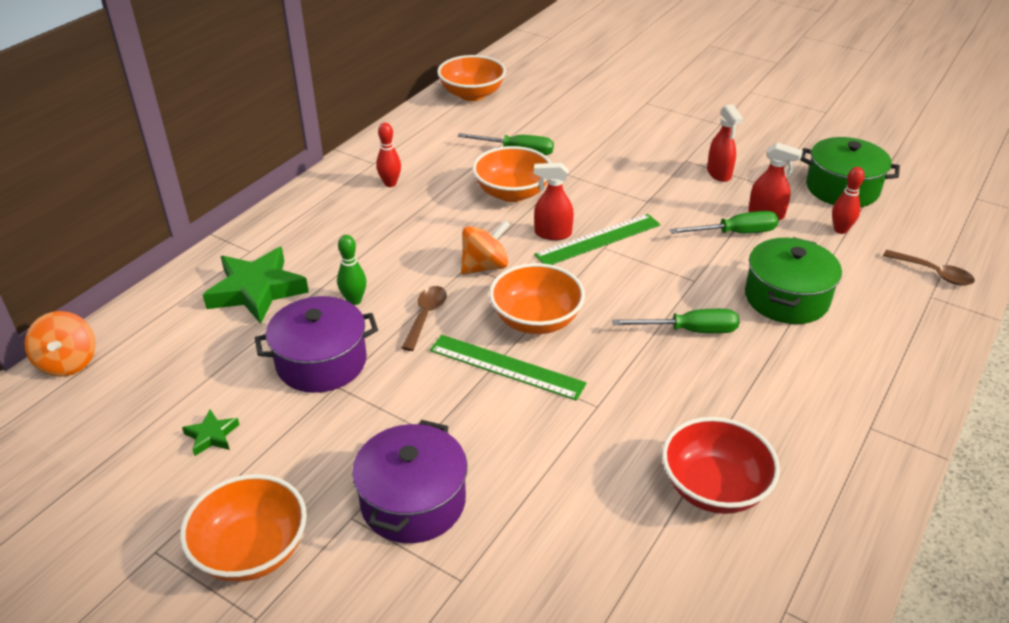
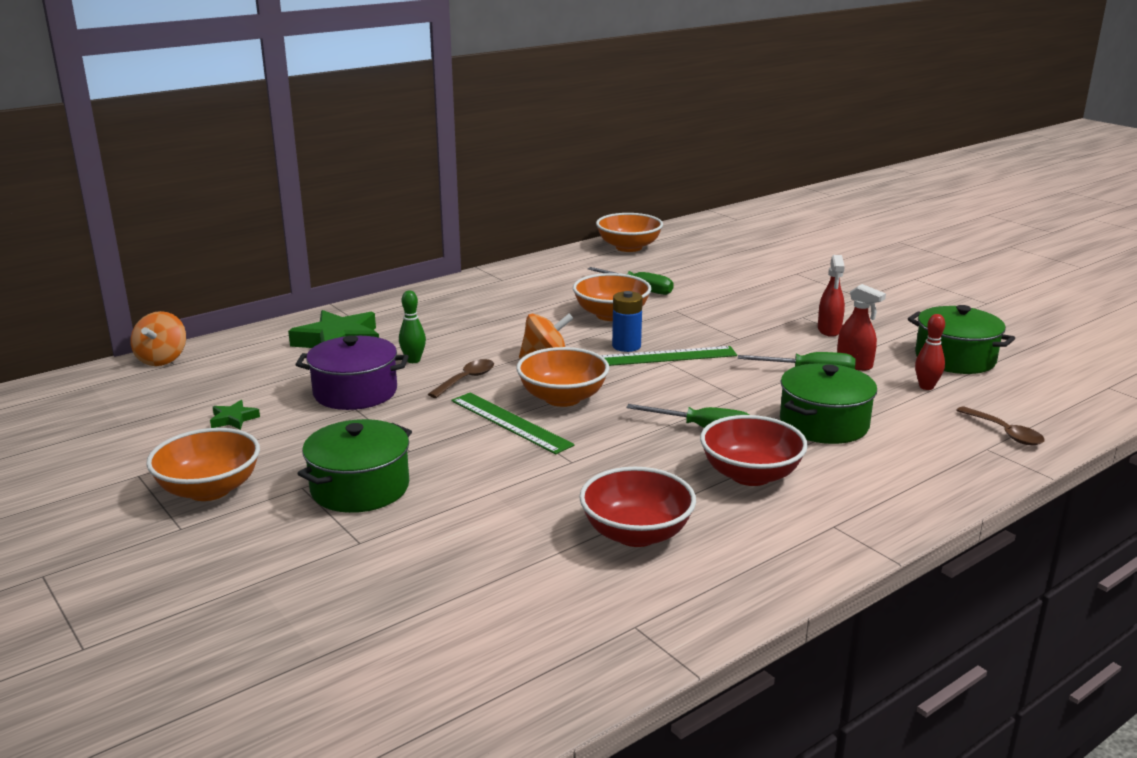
camera: 20 degrees right, 15 degrees down
(390, 183) = (505, 294): red bowling pin -> none
(413, 501) = (360, 488): purple pot -> green pot
(552, 233) = (626, 346): red spray bottle -> blue battery
(765, 381) = (750, 475): none -> red bowl

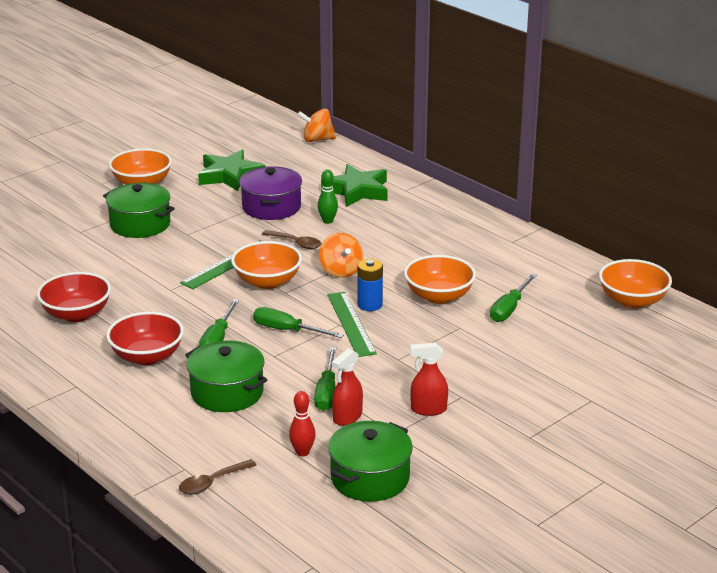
camera: 85 degrees right, 5 degrees up
(233, 419) = (230, 175): green star -> green star, size x2.17
(682, 389) = (287, 330): none -> green screwdriver

